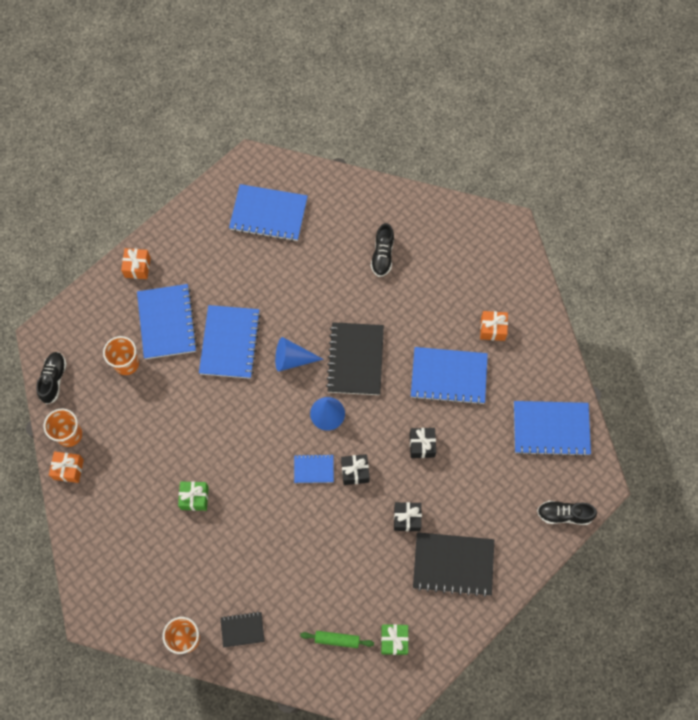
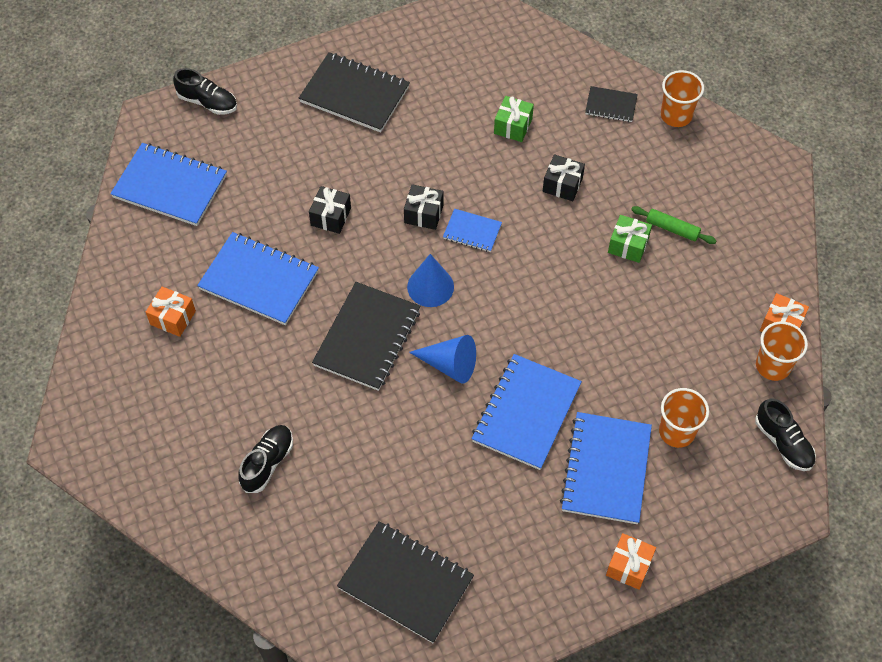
camera: 160 degrees left, 10 degrees down
(54, 380) = (783, 443): black shoe -> black shoe turned 60 degrees counterclockwise
(268, 214) = (406, 583): blue notebook -> black notebook
(337, 640) = (511, 68): green rolling pin -> green rolling pin (672, 229)
(394, 640) = (450, 50): green gift -> green gift (513, 126)
(407, 518) = (384, 150): black gift -> black gift (562, 185)

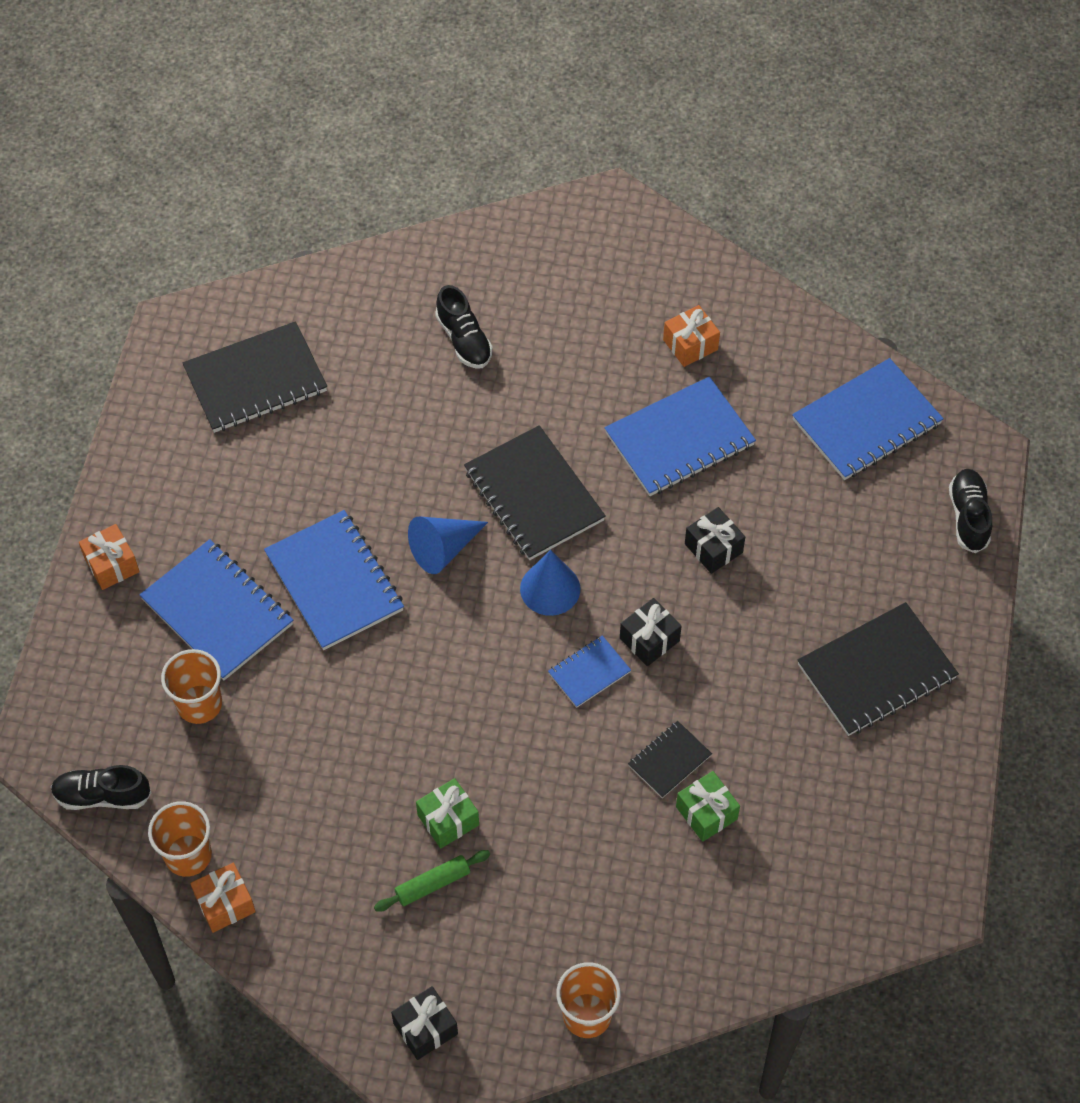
camera: 125 degrees right, 0 degrees up
(207, 102) = (968, 516): black shoe -> black shoe turned 120 degrees clockwise
(562, 185) = (581, 808): black gift -> black gift (425, 1028)
(611, 105) = (657, 948): black notebook -> black notebook (669, 760)

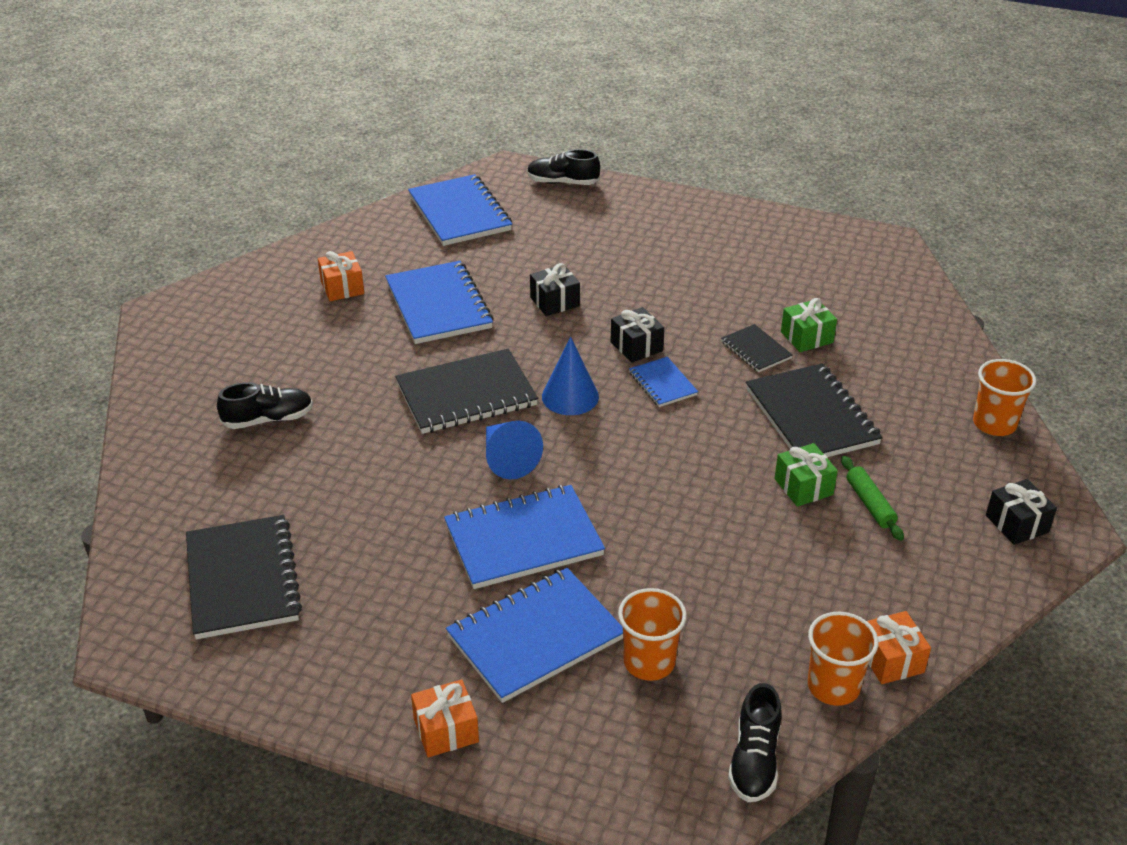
camera: 80 degrees left, 20 degrees down
(876, 672) = (690, 240): black notebook -> black notebook (811, 416)

